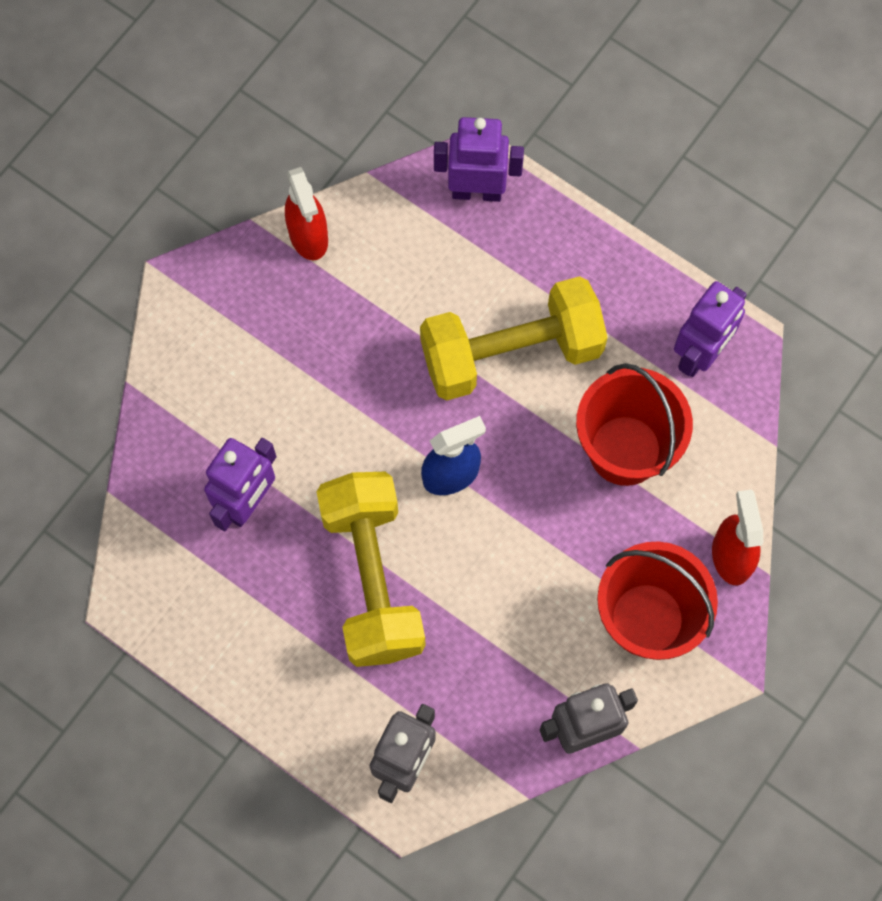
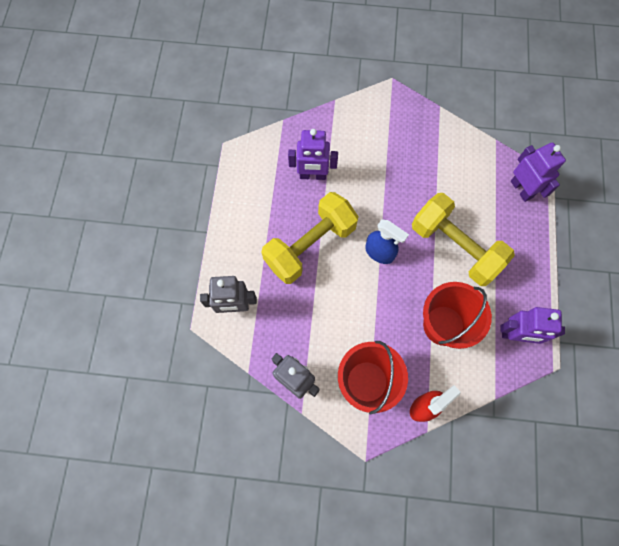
camera: 60 degrees right, 0 degrees up
(308, 236) = (448, 132): red spray bottle -> none

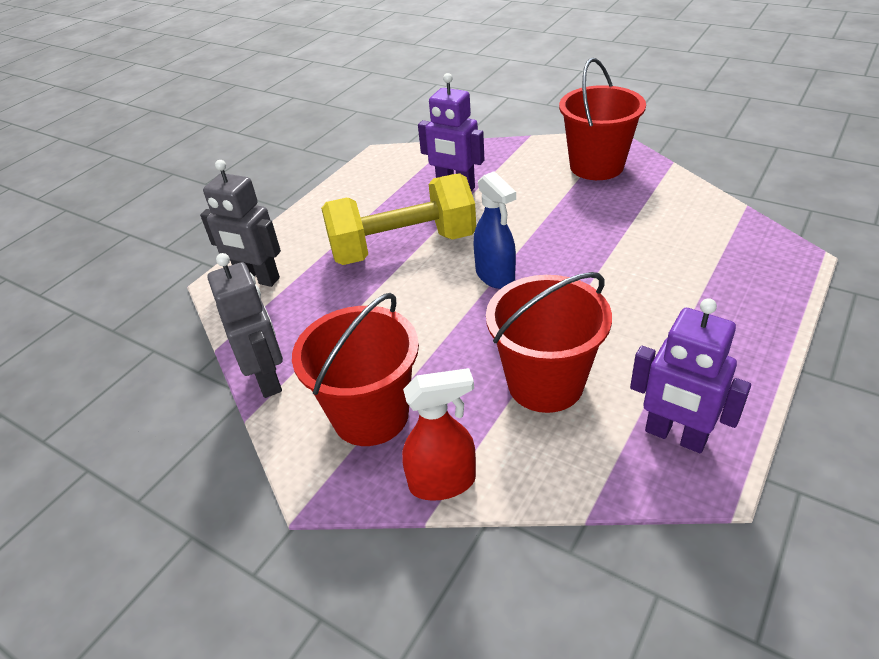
camera: 30 degrees right, 30 degrees down
(394, 125) = (596, 166): none -> red bucket
(455, 247) = (619, 298): yellow dumbbell -> none
(521, 189) = (768, 261): purple robot -> none

